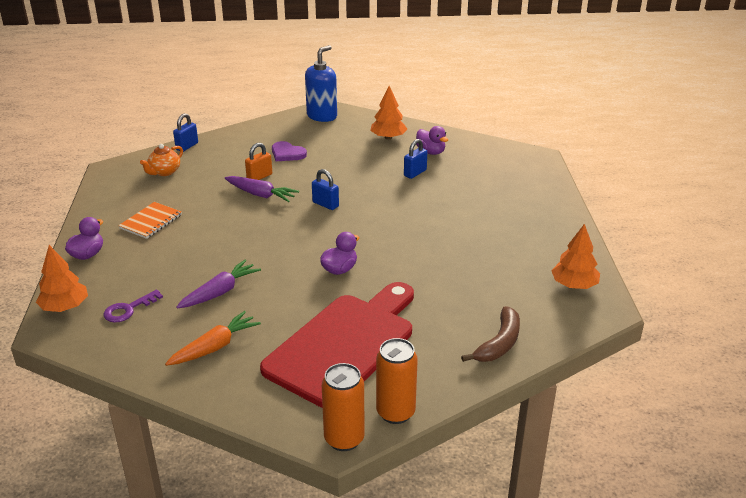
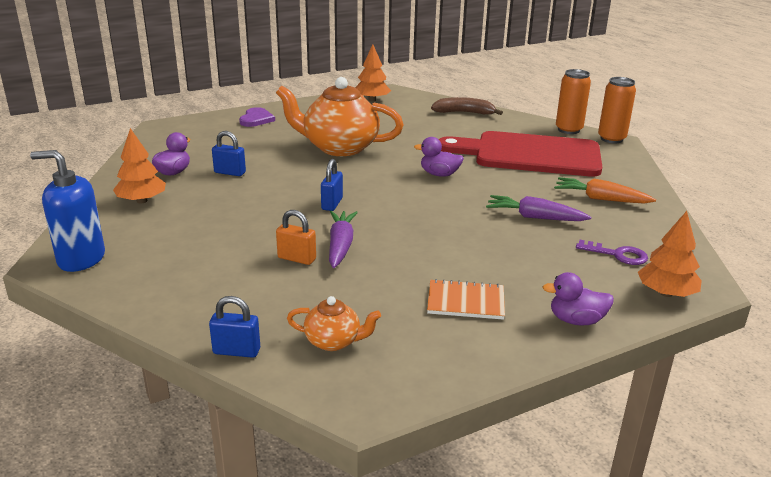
camera: 115 degrees left, 5 degrees down
(287, 153) = (219, 256): purple heart -> purple heart (256, 119)
(437, 231) = (339, 147): none -> orange teapot

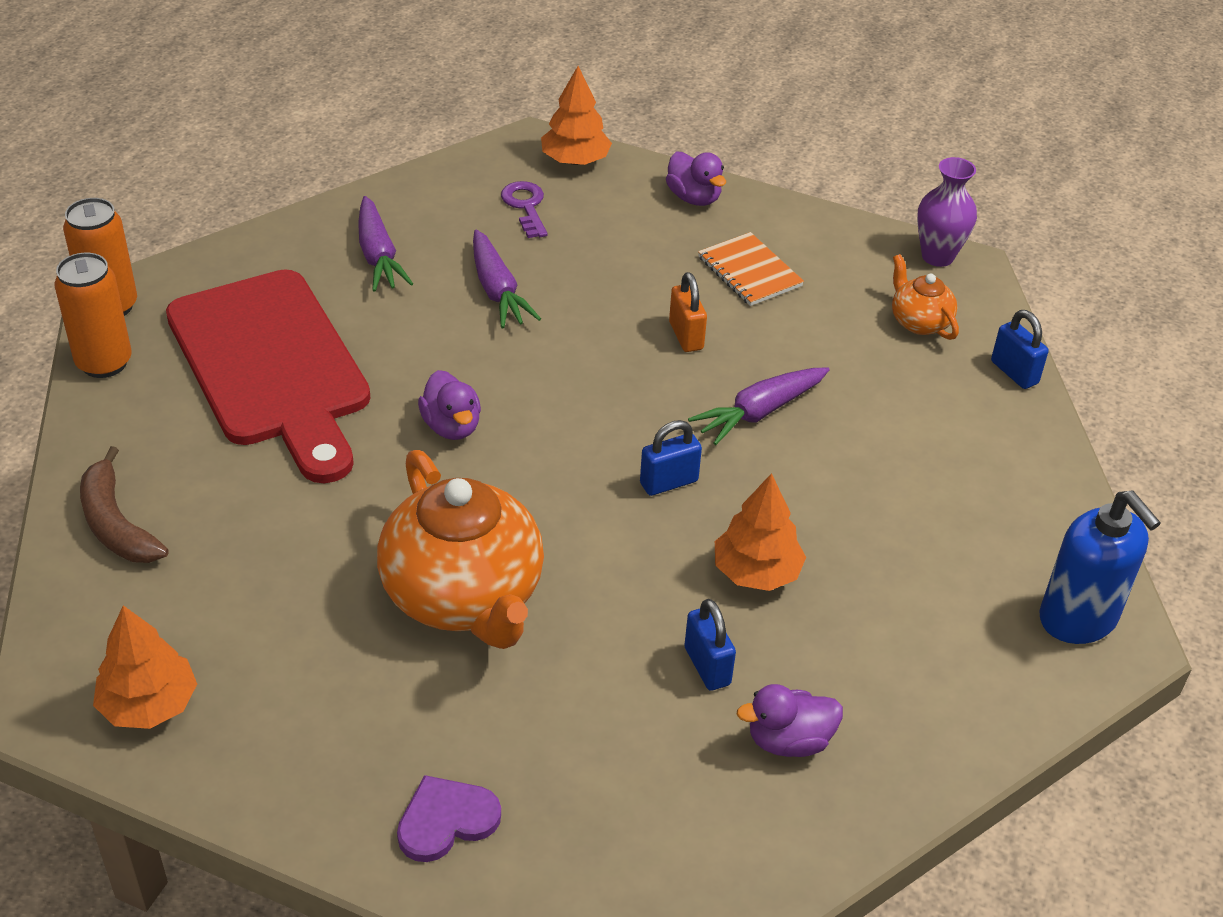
camera: 130 degrees left, 15 degrees up
(142, 201) = (904, 694): orange tree -> orange tree (756, 572)
(297, 258) = (830, 431): orange padlock -> orange padlock (686, 336)
(389, 397) = (937, 256): none -> purple vase
(600, 199) = (378, 256): orange carrot -> purple carrot

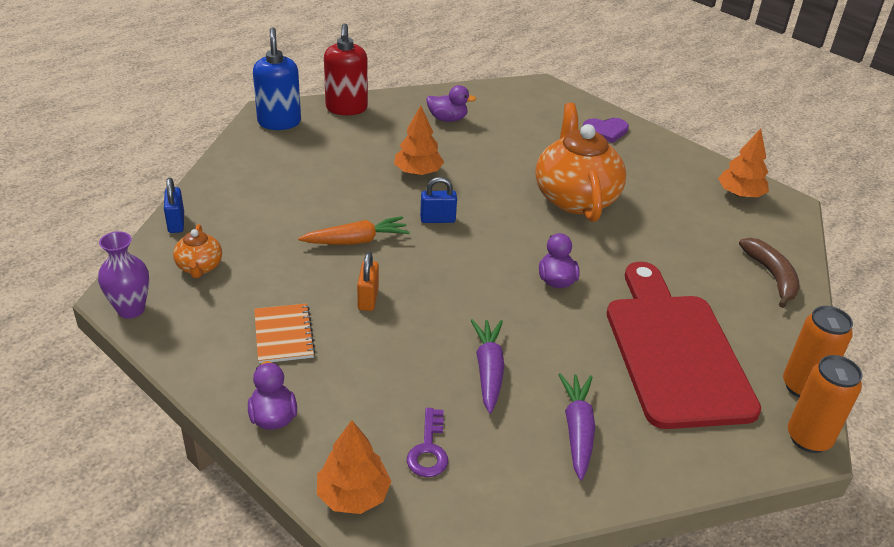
camera: 160 degrees left, 5 degrees down
(707, 666) = (467, 147): blue padlock -> none
(759, 413) = (357, 241): purple carrot -> orange carrot
(998, 703) = (346, 108): none -> red soap dispenser

